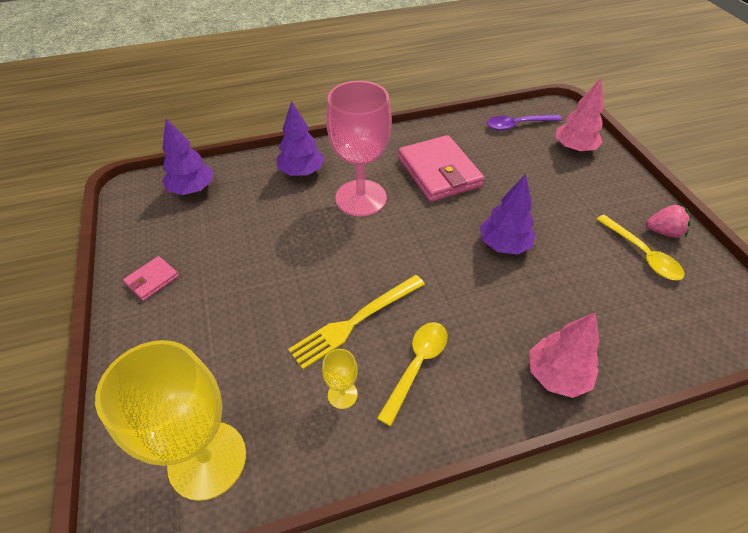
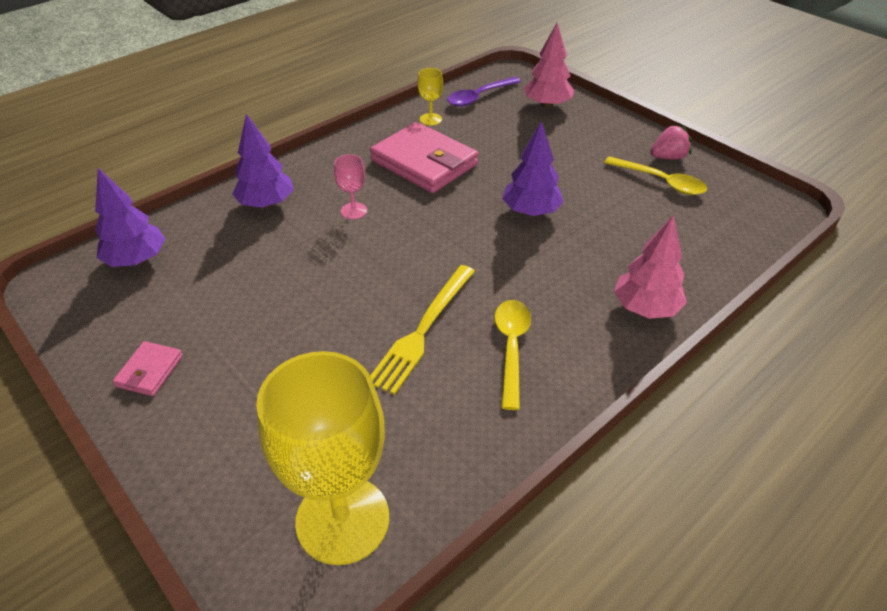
camera: 25 degrees left, 5 degrees down
(342, 394) = (452, 401): yellow goblet -> yellow goblet (430, 119)
(361, 198) = (354, 211): pink goblet -> pink goblet, size x0.43

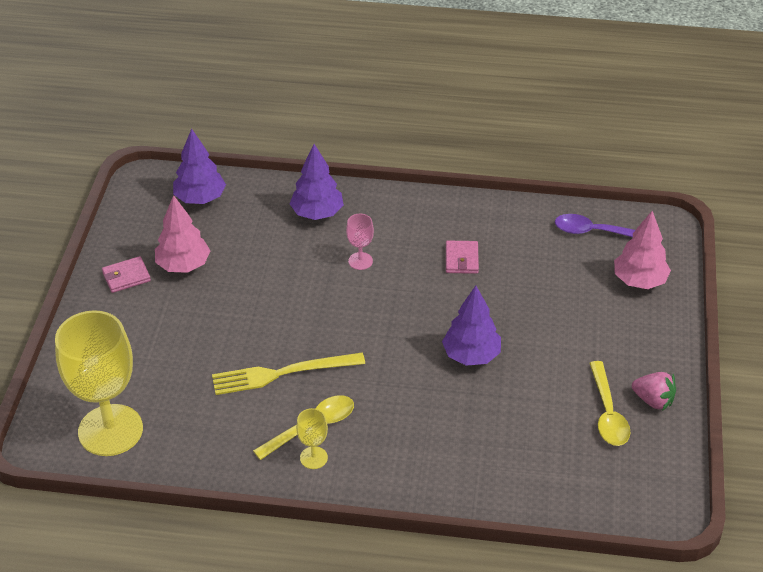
camera: 50 degrees right, 0 degrees up
(424, 162) = (462, 259): pink wallet -> pink wallet, size x0.47
(430, 119) = (524, 225): yellow goblet -> yellow goblet (313, 458)
(645, 308) = (428, 478): pink tree -> pink tree (183, 265)

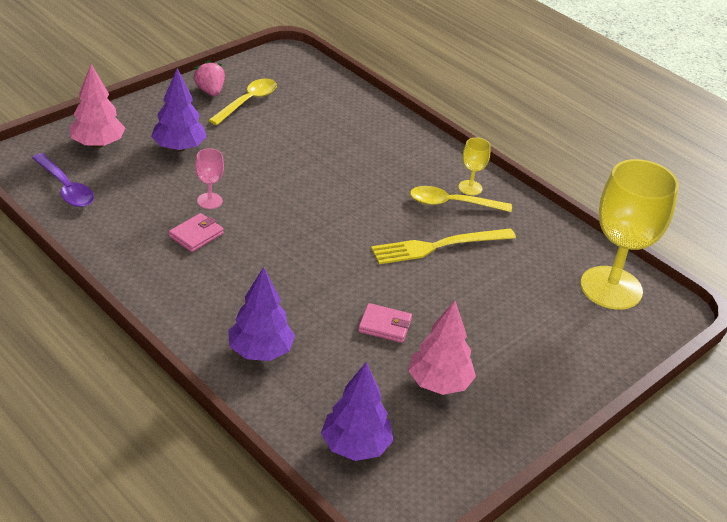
camera: 145 degrees left, 5 degrees down
(126, 277) = (504, 407): pink wallet -> pink wallet (385, 325)
(282, 373) = (438, 246): yellow fork -> yellow fork turned 135 degrees clockwise
(360, 261) = (277, 285): pink goblet -> pink goblet (209, 201)
(471, 355) = (286, 176): purple tree -> purple tree (179, 148)

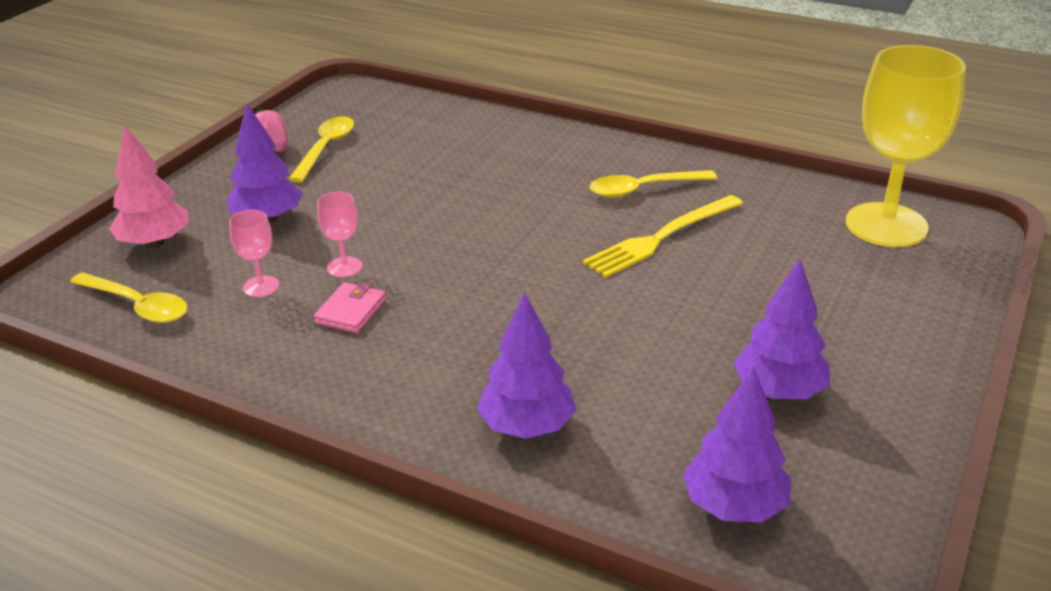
camera: 15 degrees left, 5 degrees down
(66, 188) = (137, 305): purple spoon -> yellow spoon
(149, 198) = (261, 286): none -> pink goblet
(385, 325) = (663, 345): pink wallet -> none
(439, 383) = (779, 391): pink tree -> purple tree
(470, 188) = (651, 168): yellow goblet -> none

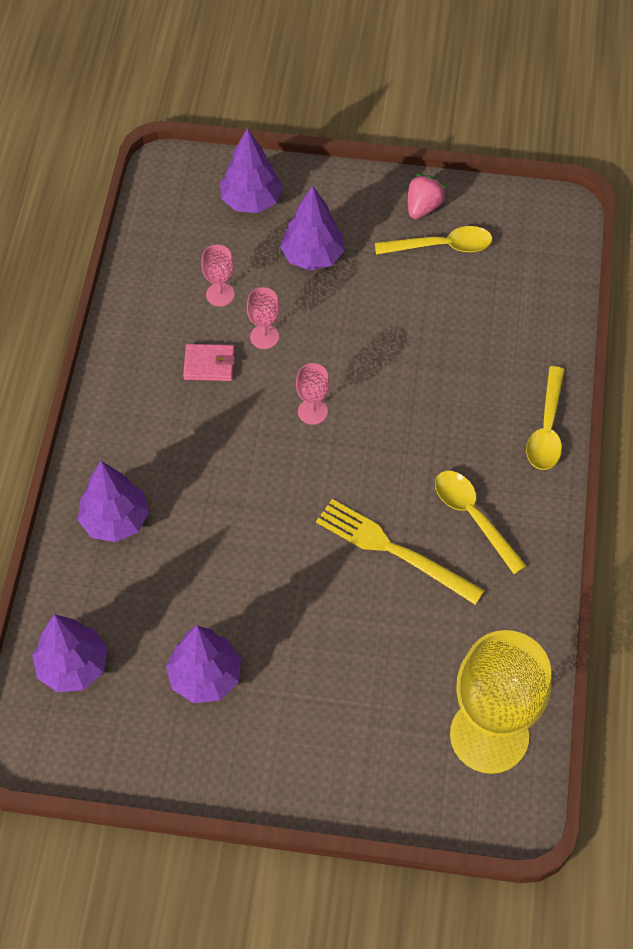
camera: 70 degrees right, 25 degrees up
(137, 305) = (171, 232): yellow spoon -> yellow spoon (547, 428)
(155, 243) = (251, 201): pink tree -> purple tree
(465, 254) = (312, 411): none -> pink goblet

